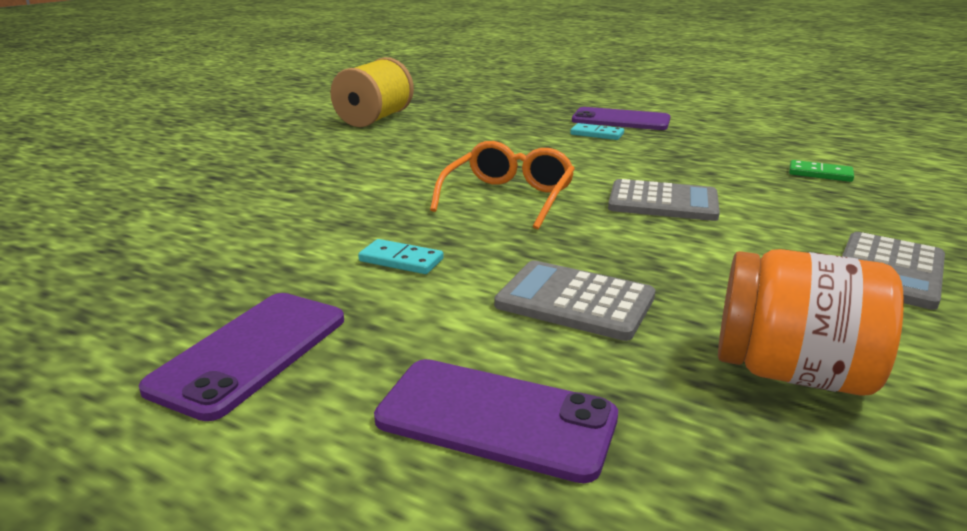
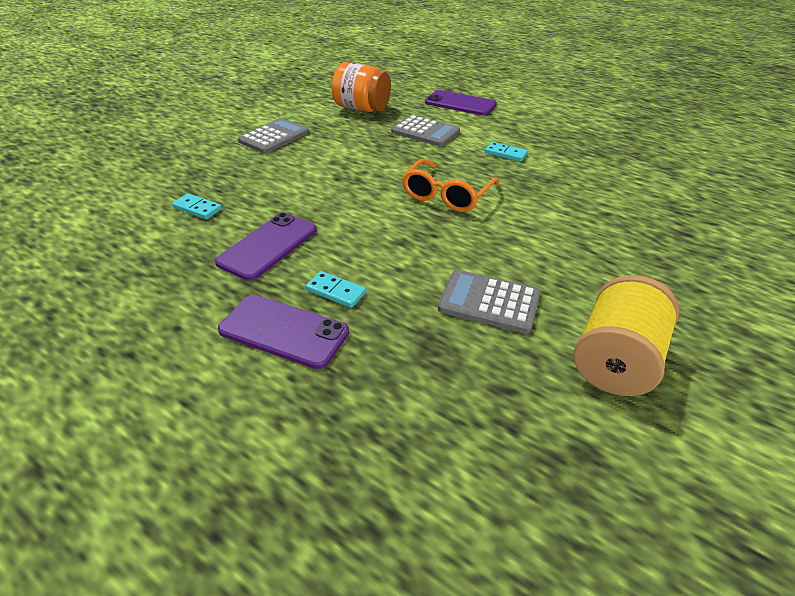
camera: 175 degrees left, 15 degrees up
(250, 352) = (547, 122): purple phone -> purple phone (268, 246)
(663, 202) = (344, 185): grey calculator -> grey calculator (489, 302)
(820, 174) = (197, 208): green domino -> turquoise domino

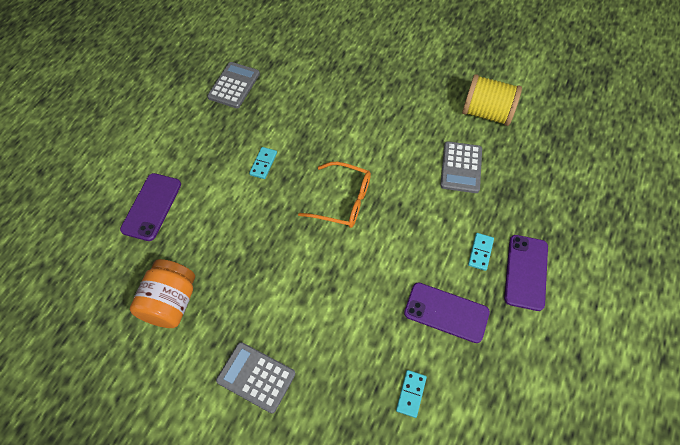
camera: 100 degrees left, 20 degrees up
(425, 132) = (226, 231): grey calculator -> grey calculator (234, 85)

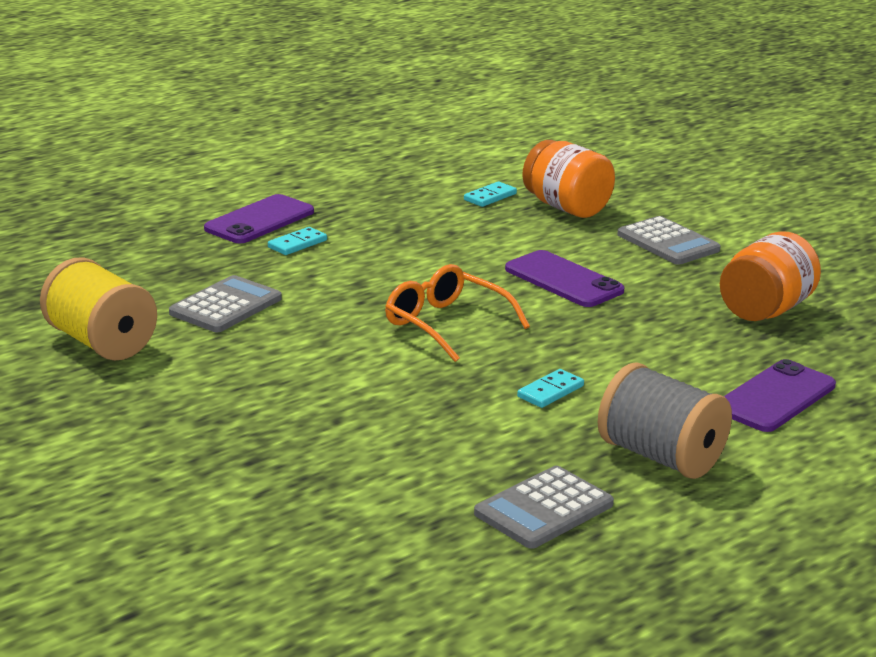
camera: 155 degrees left, 35 degrees down
(197, 136) = (660, 457): none -> grey spool
(348, 404) = (566, 207): none -> orange jar
(446, 312) = (394, 223): purple phone -> purple phone (563, 280)

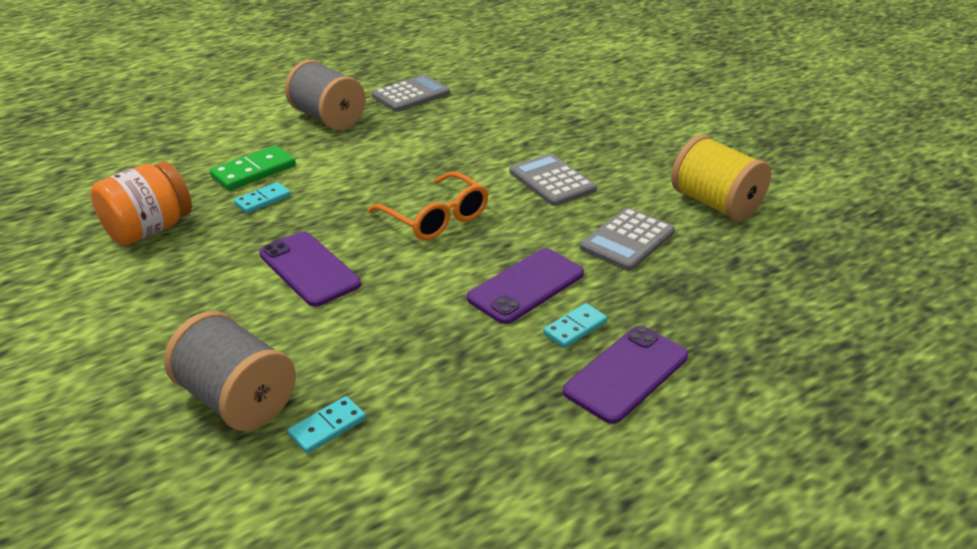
camera: 175 degrees left, 10 degrees up
(550, 391) = (375, 160): turquoise domino -> turquoise domino (263, 200)
(566, 207) = (237, 399): orange jar -> grey spool
(668, 242) = (161, 326): grey calculator -> grey calculator (552, 181)
(705, 373) = (254, 171): none -> green domino
(775, 397) = (220, 153): purple phone -> purple phone (526, 286)

